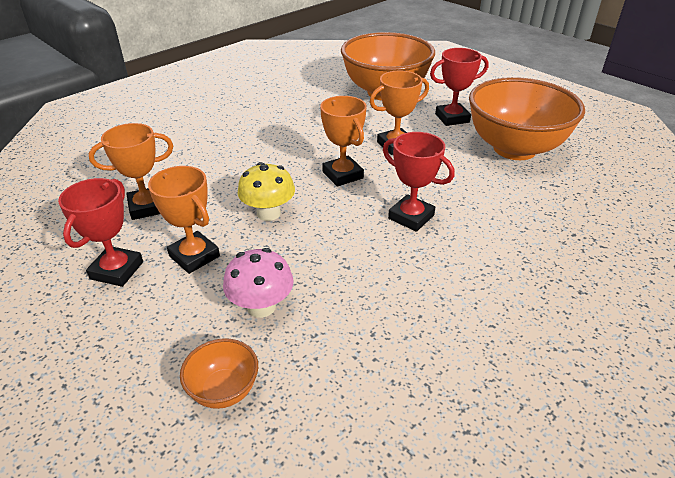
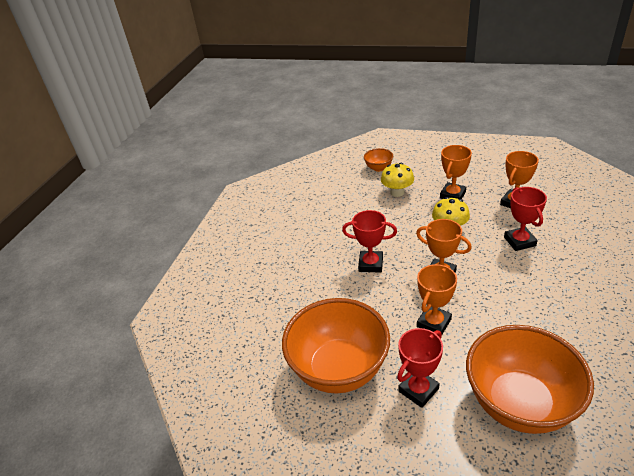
camera: 155 degrees right, 0 degrees up
(117, 270) = (474, 176): red trophy -> red trophy (519, 241)
(194, 256) = (452, 195): orange trophy -> orange trophy turned 75 degrees counterclockwise
(261, 306) = (397, 192): pink mushroom -> yellow mushroom

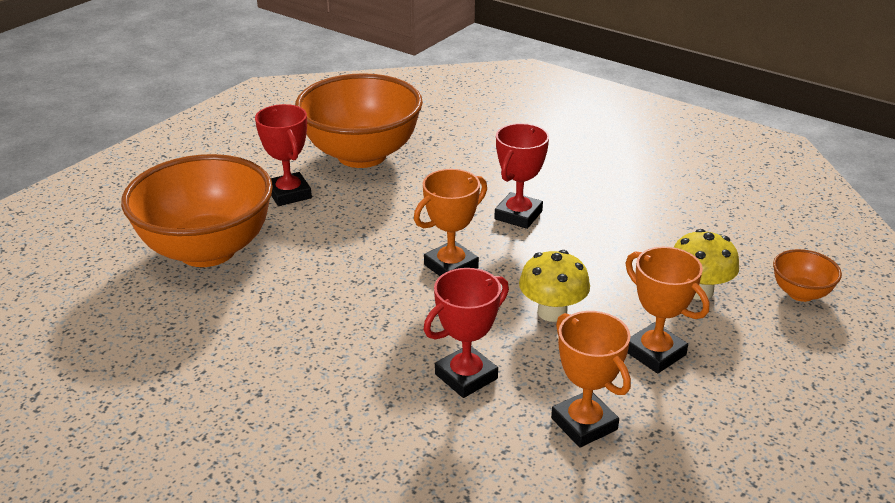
camera: 105 degrees right, 5 degrees down
(434, 323) = (369, 232): orange trophy -> none
(519, 241) = (466, 376): red trophy -> red trophy turned 45 degrees counterclockwise

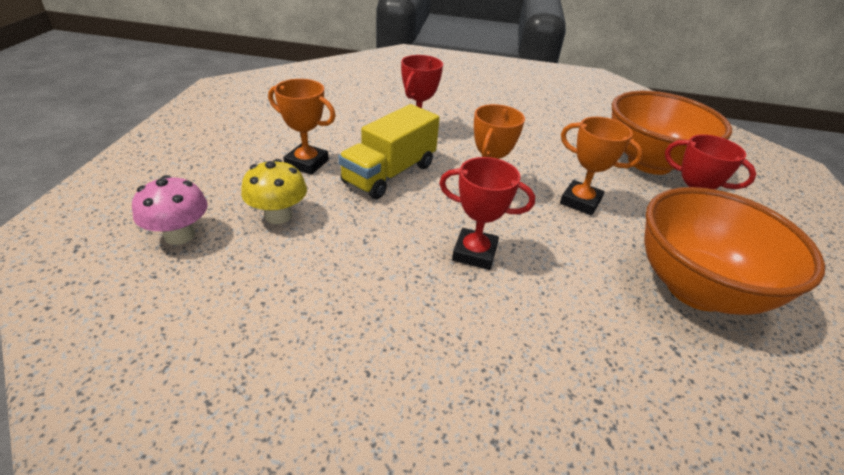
camera: 150 degrees right, 5 degrees up
(518, 215) = (474, 253): red trophy -> red trophy turned 75 degrees counterclockwise
(552, 312) = (389, 174): yellow mushroom -> yellow truck
(584, 424) = (339, 123): orange trophy -> orange trophy (580, 202)
(800, 293) = (179, 235): orange bowl -> pink mushroom

